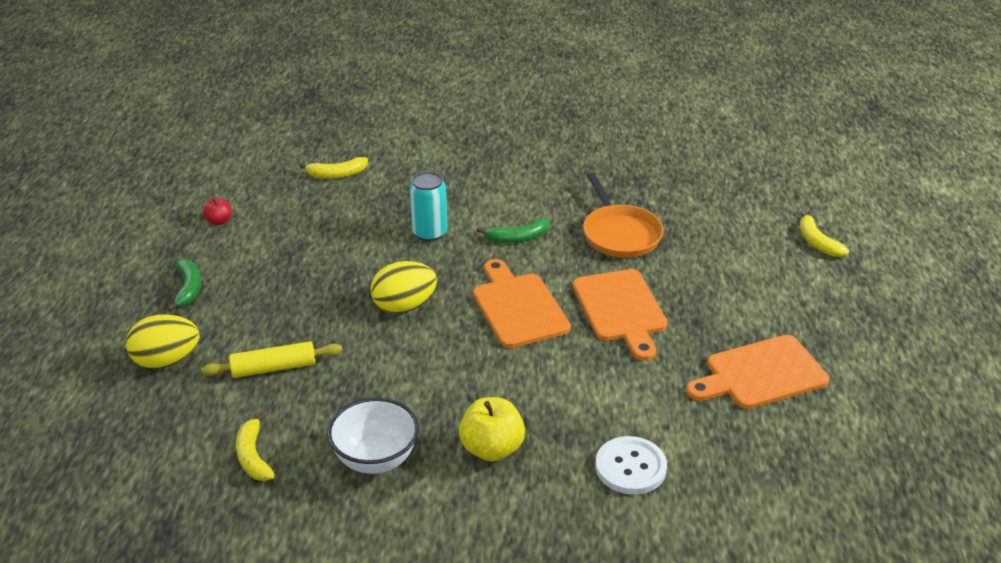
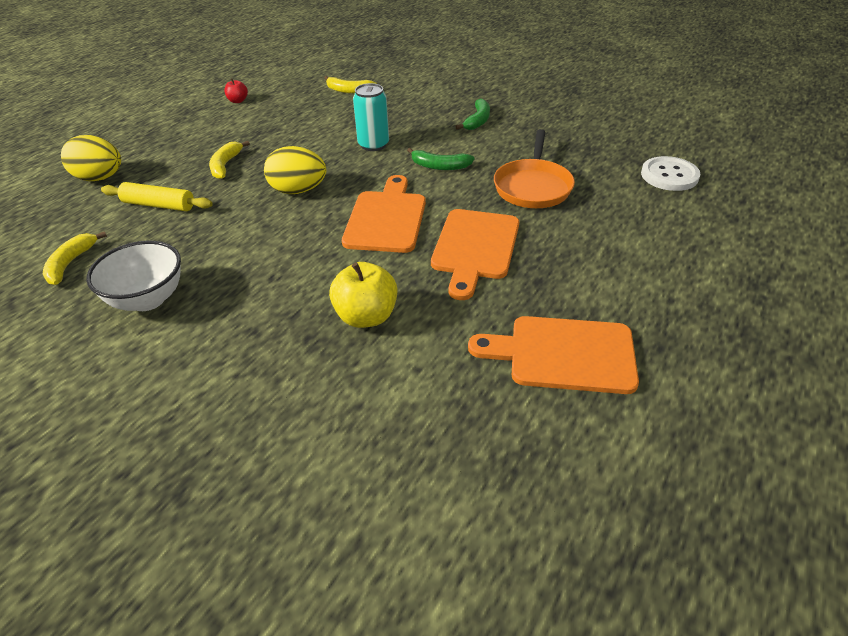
camera: 30 degrees right, 5 degrees up
(188, 288) = (169, 136): green banana -> green banana (477, 121)
(492, 449) = (243, 327): yellow apple -> yellow apple (366, 316)
(630, 467) = (345, 395): white button -> white button (669, 175)
(817, 242) = (734, 247): yellow banana -> yellow banana (225, 165)

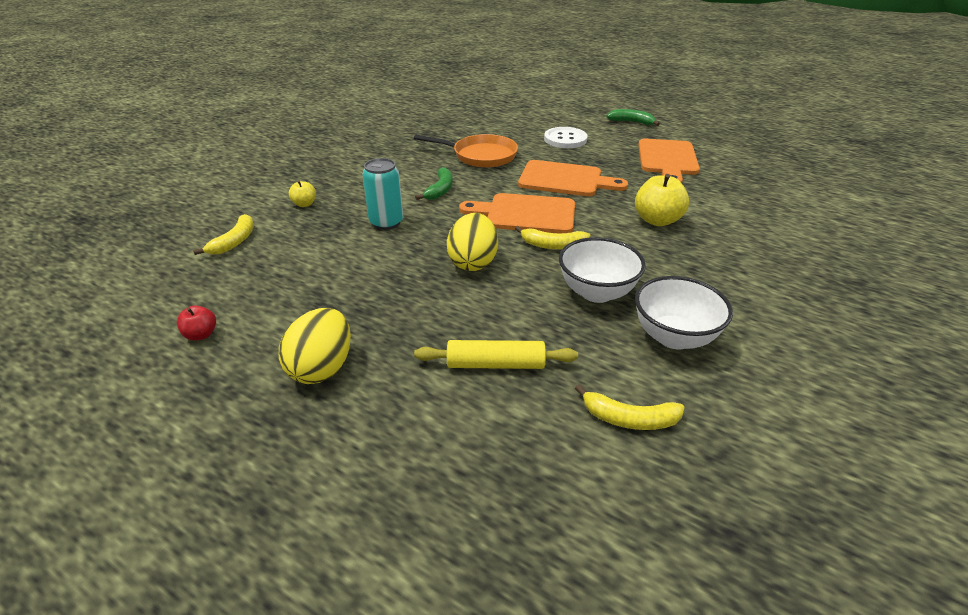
camera: 90 degrees left, 5 degrees down
(100, 178) = (411, 448): yellow egg -> yellow egg (322, 368)
(159, 205) = (495, 364): yellow rolling pin -> yellow rolling pin turned 75 degrees clockwise
(225, 165) = (404, 321): yellow banana -> yellow banana (553, 245)
(231, 258) = (596, 292): none -> white bowl
(408, 106) = (304, 204): none -> yellow apple
(477, 121) = (357, 171): green banana -> green banana (631, 122)
(669, 175) = (472, 115): white button -> white button (565, 139)

